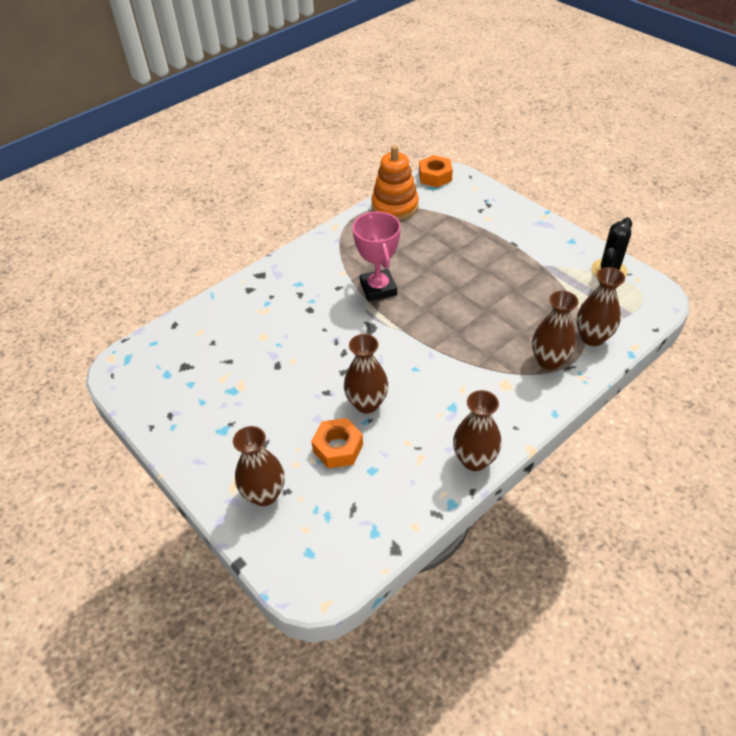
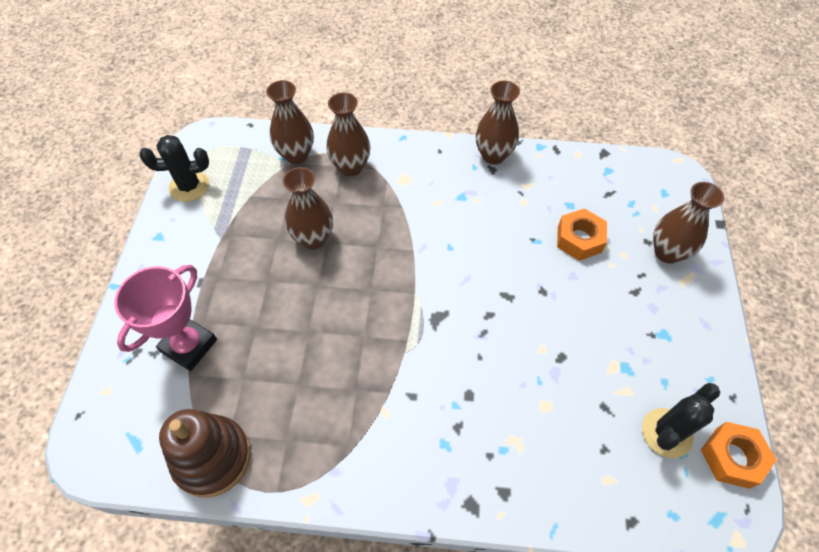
camera: 135 degrees left, 10 degrees up
(182, 376) = (666, 433): none -> black cactus
(367, 403) = (521, 253): brown vase -> brown vase (313, 239)
(378, 289) = (379, 354): pink trophy -> pink trophy (189, 345)
(395, 206) = (212, 457): orange stacking toy -> brown stacking toy
(435, 176) = (105, 459): orange nut -> orange nut (732, 457)

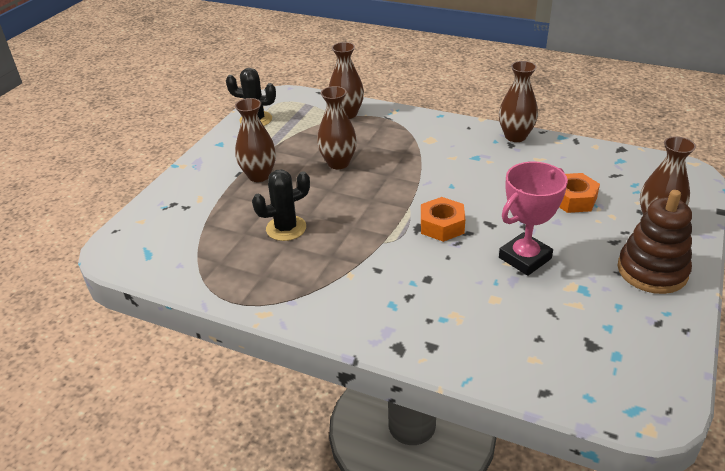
camera: 20 degrees right, 20 degrees down
(189, 345) = (213, 207): pink trophy -> pink trophy (525, 258)
(212, 457) = (200, 273): brown stacking toy -> brown stacking toy (652, 271)
(350, 167) = (388, 126): brown vase -> brown vase (259, 175)
(666, 433) = (605, 340): black cactus -> black cactus (286, 228)
(732, 457) = (667, 370): orange nut -> orange nut (442, 225)

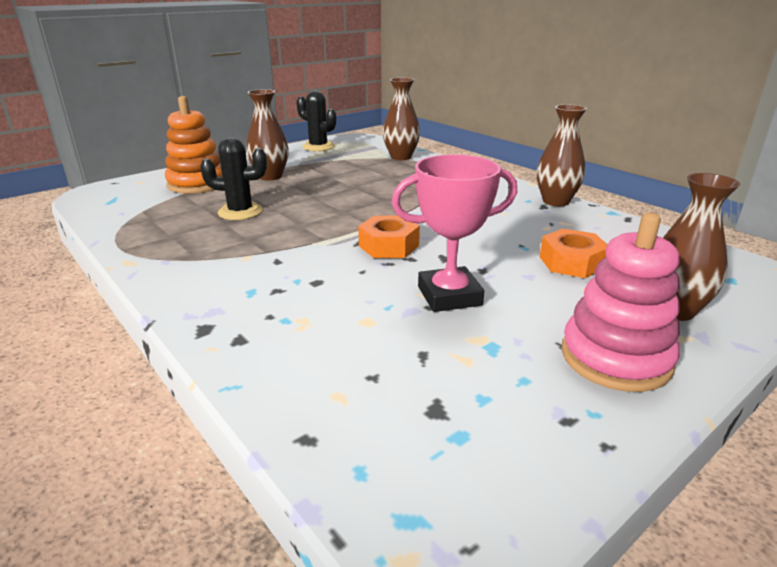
camera: 25 degrees right, 10 degrees down
(202, 206) = (197, 184): none -> orange stacking toy
(338, 163) = (349, 183): brown vase -> none
(652, 271) = (615, 358): brown stacking toy -> pink stacking toy

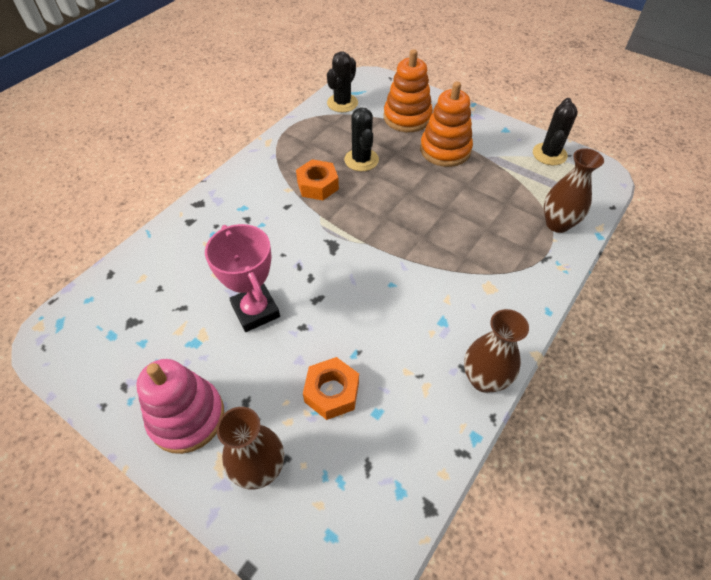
camera: 75 degrees right, 25 degrees up
(120, 209) = (342, 103): none -> black cactus
(270, 176) = (445, 150): brown vase -> orange stacking toy
(389, 246) = (328, 260): orange nut -> orange nut (317, 185)

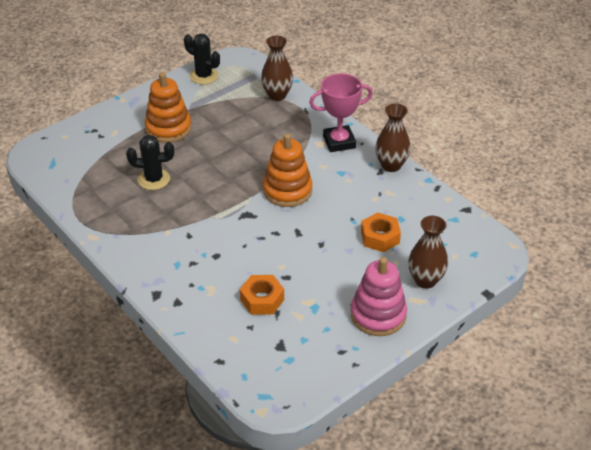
camera: 75 degrees left, 10 degrees down
(255, 311) = (296, 268): pink trophy -> pink trophy (339, 142)
(317, 185) = (172, 212): orange nut -> orange nut (262, 299)
(342, 103) = (64, 176): black cactus -> none
(407, 117) = (112, 140): orange stacking toy -> orange stacking toy (287, 190)

